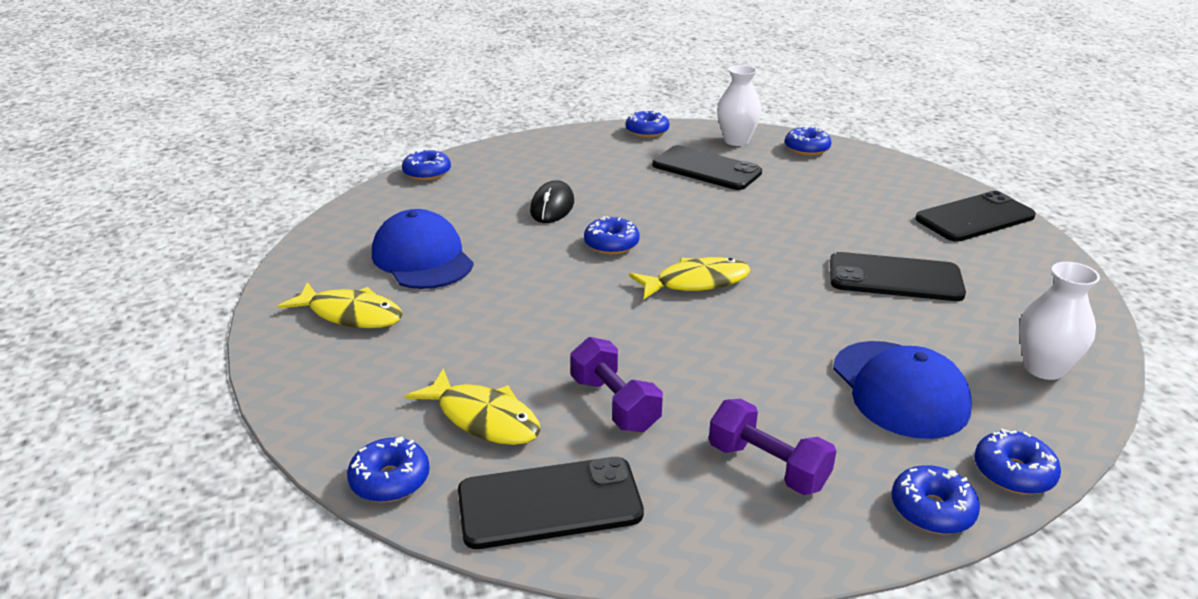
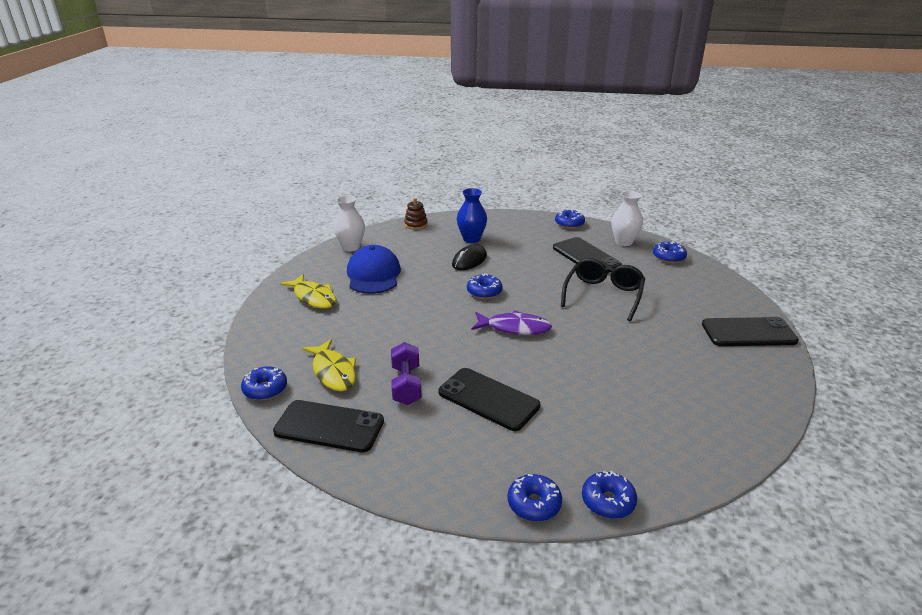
camera: 25 degrees right, 0 degrees up
(427, 173) = (416, 224): blue donut -> brown stacking toy
(529, 177) = (471, 239): none -> blue vase
(696, 282) = (515, 328): yellow fish -> purple fish
(767, 466) = (460, 446): purple dumbbell -> none
(771, 212) = (603, 295): none -> black glasses
(895, 278) = (647, 359): black phone -> black phone (488, 399)
(899, 389) = (582, 428): blue cap -> none
(1043, 368) = (696, 445): white vase -> white vase (351, 247)

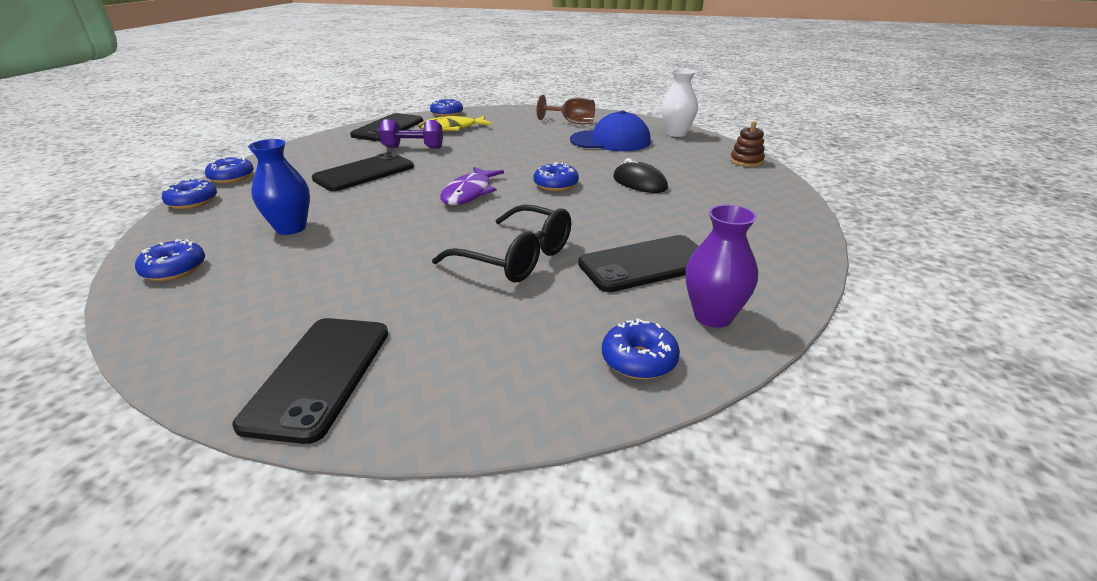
camera: 100 degrees right, 0 degrees up
(313, 297) = (572, 122): yellow fish -> brown goblet
(471, 239) = (706, 188): blue vase -> blue vase (291, 228)
(569, 224) = (788, 269): blue donut -> blue donut (174, 269)
(624, 242) = (713, 316): white vase -> purple vase

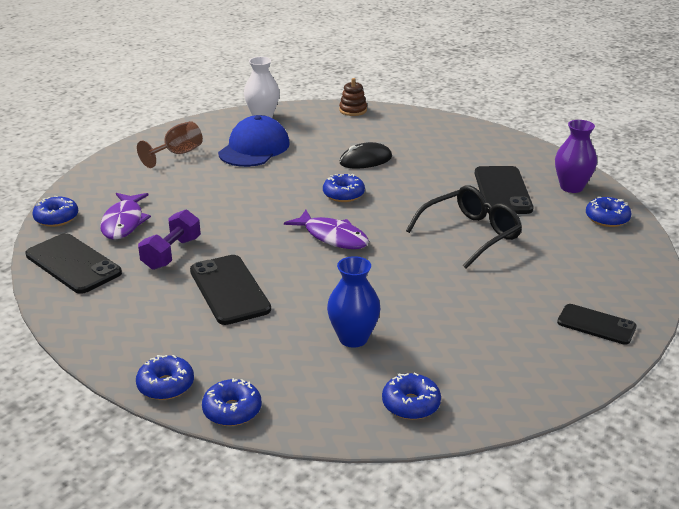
camera: 70 degrees left, 0 degrees up
(319, 376) = (596, 324): black phone -> black phone, size x0.64
(452, 129) = (124, 222): yellow fish -> purple fish

